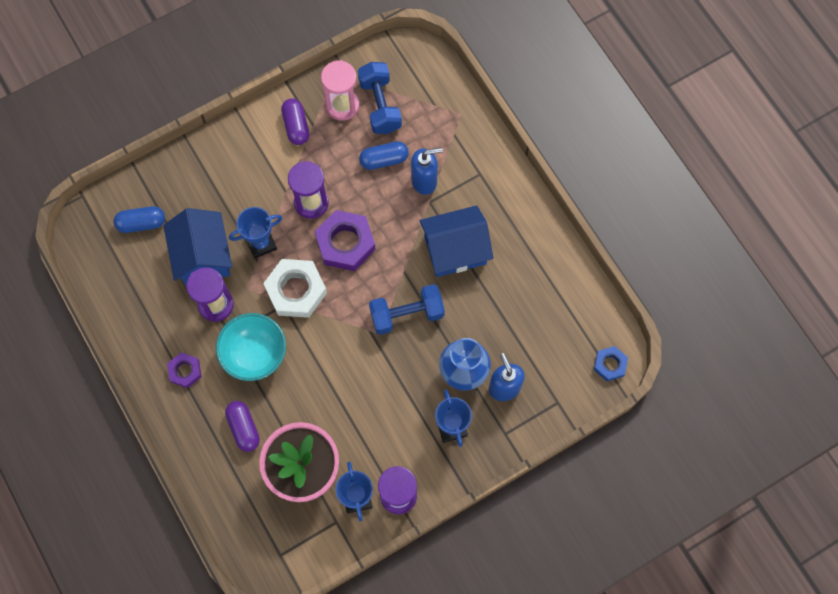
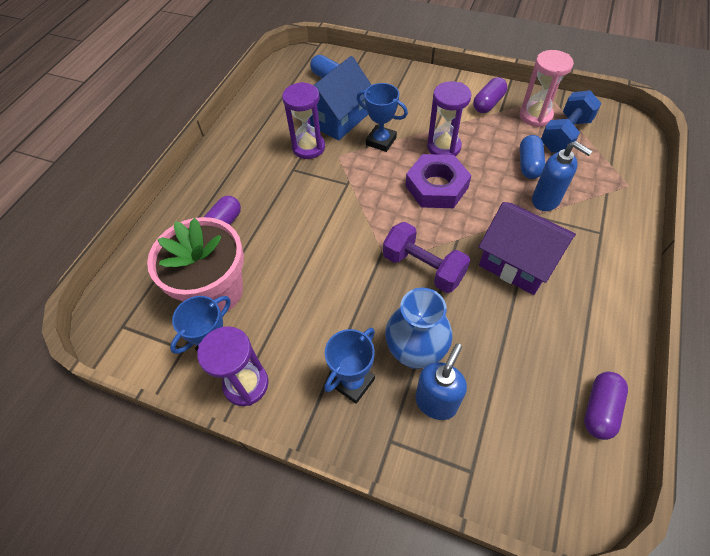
camera: 55 degrees right, 15 degrees down
(185, 371) = (241, 163): purple nut -> none
(255, 354) = (290, 193): turquoise bowl -> none
(296, 290) = (366, 183): white nut -> none
(384, 160) = (529, 165): blue capsule -> blue capsule turned 60 degrees clockwise
(407, 314) = (423, 268): blue dumbbell -> purple dumbbell
(455, 250) = (517, 262): blue house -> purple house
(582, 299) = (599, 409): none -> purple capsule
(610, 365) = (568, 499): blue nut -> none

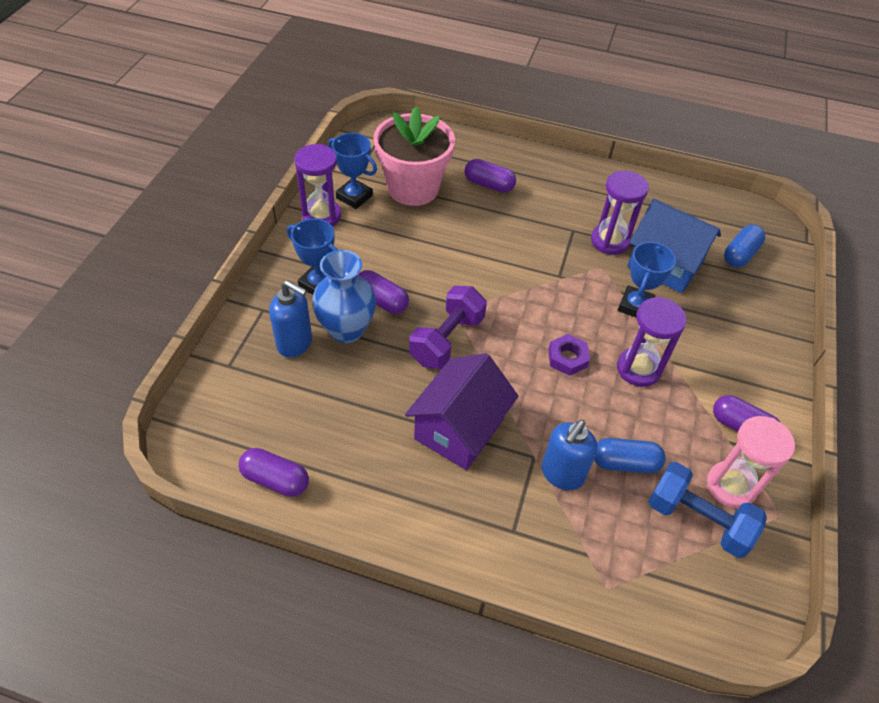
camera: 80 degrees right, 5 degrees down
(376, 321) = (381, 301): none -> purple capsule
(436, 187) = (567, 358): purple nut -> purple nut, size x0.55

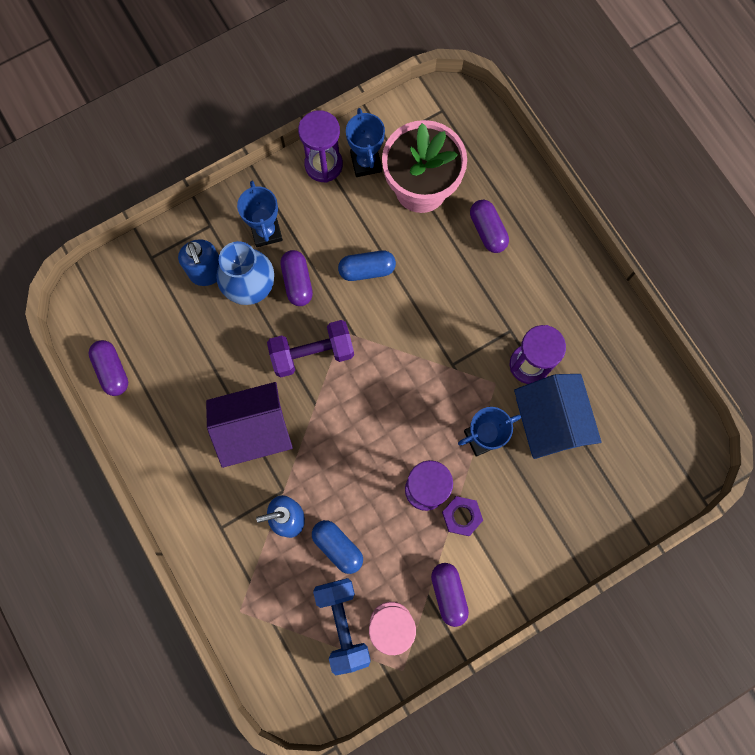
camera: 45 degrees right, 25 degrees up
(567, 358) = (383, 438): purple nut -> purple nut (461, 516)
(740, 254) = (626, 463): blue capsule -> blue capsule (367, 270)

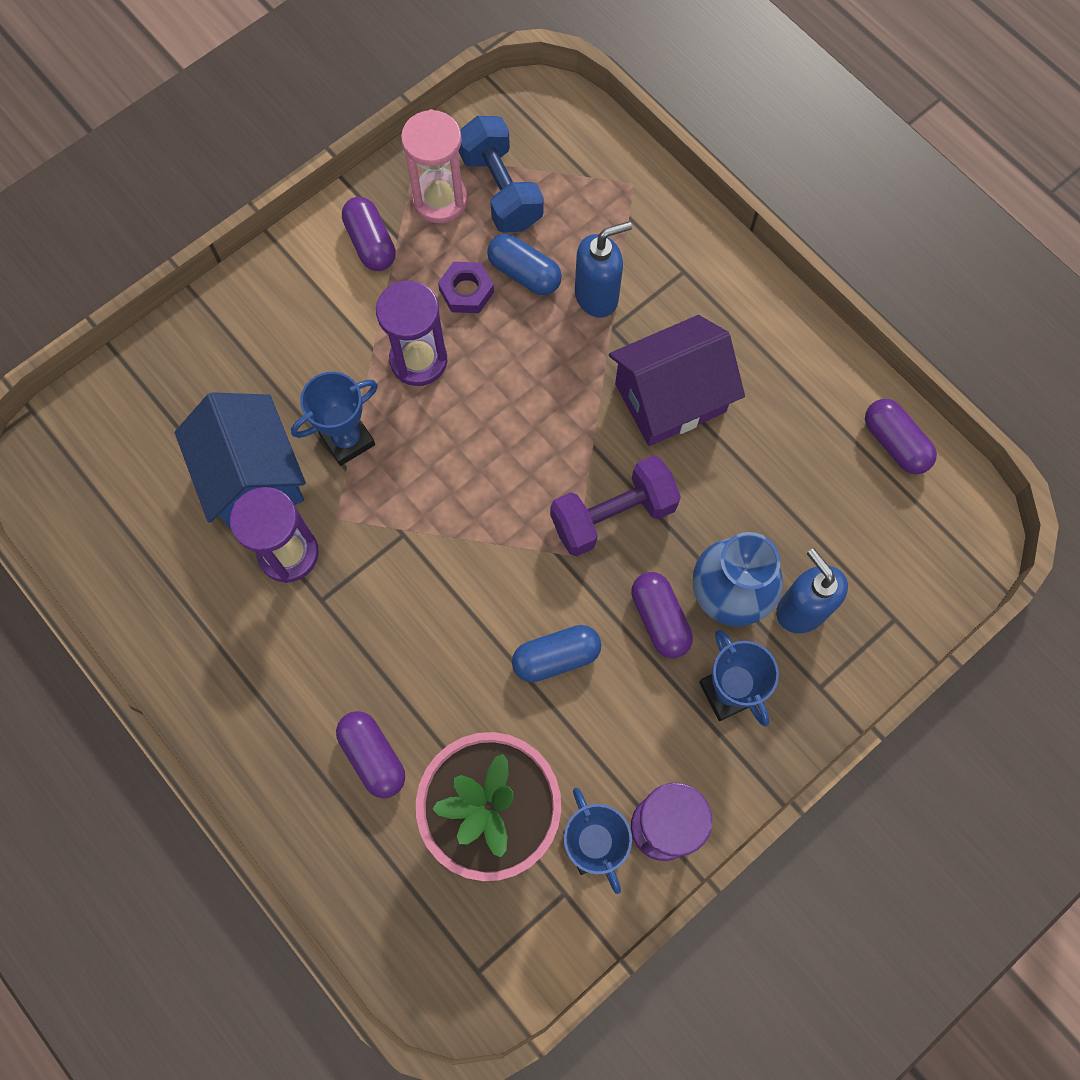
camera: 170 degrees right, 5 degrees down
(461, 516) = (365, 335): purple nut -> purple nut (466, 291)

